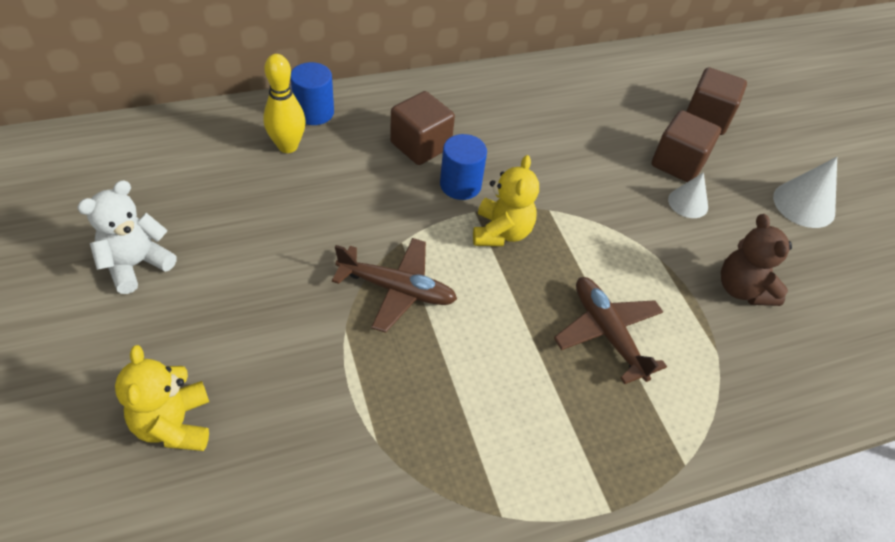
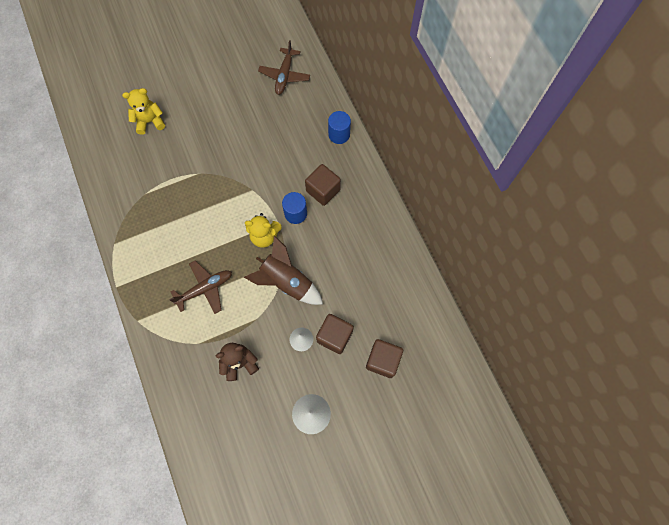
camera: 90 degrees right, 20 degrees up
(136, 264) = (226, 86): white teddy bear -> none
(288, 146) = (310, 127): yellow bowling pin -> none
(397, 289) = (222, 191): brown plane -> brown plane (284, 75)
(589, 211) = (286, 282): none -> brown rocket

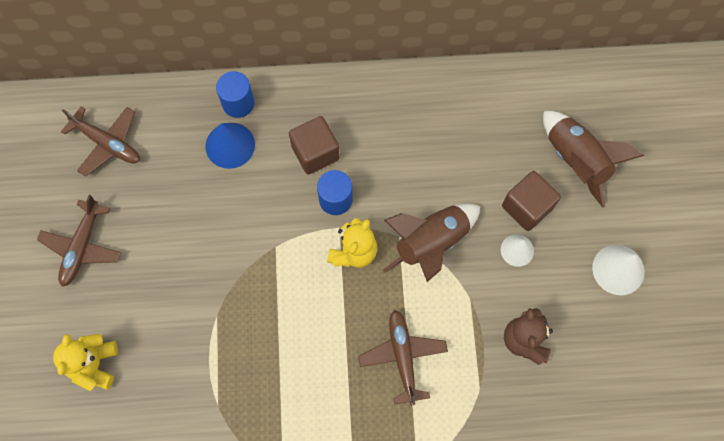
camera: 70 degrees left, 0 degrees up
(216, 88) = (82, 247): none -> brown plane
(309, 140) = (230, 145): none -> blue cone
(382, 360) = (576, 161): brown cube -> brown rocket

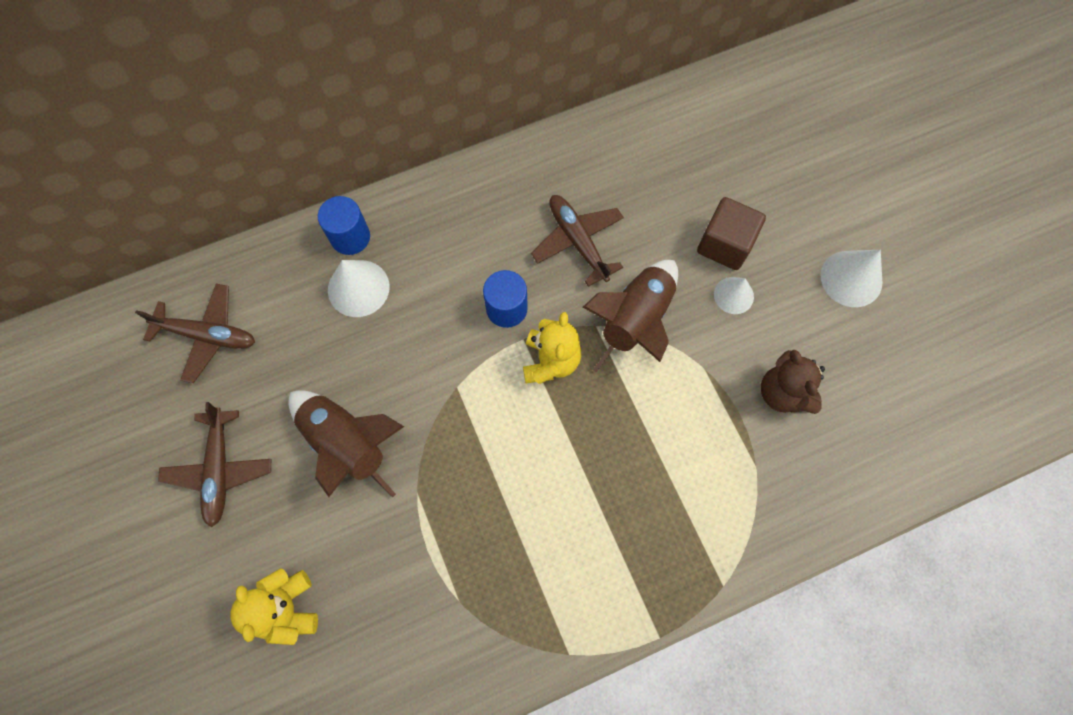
camera: 20 degrees left, 0 degrees up
(230, 145) = (358, 288): blue cone -> white cone
(315, 153) = (462, 263): brown cube -> none
(403, 356) = (654, 461): brown plane -> brown plane (578, 241)
(576, 161) = (757, 176): brown rocket -> brown rocket (348, 443)

